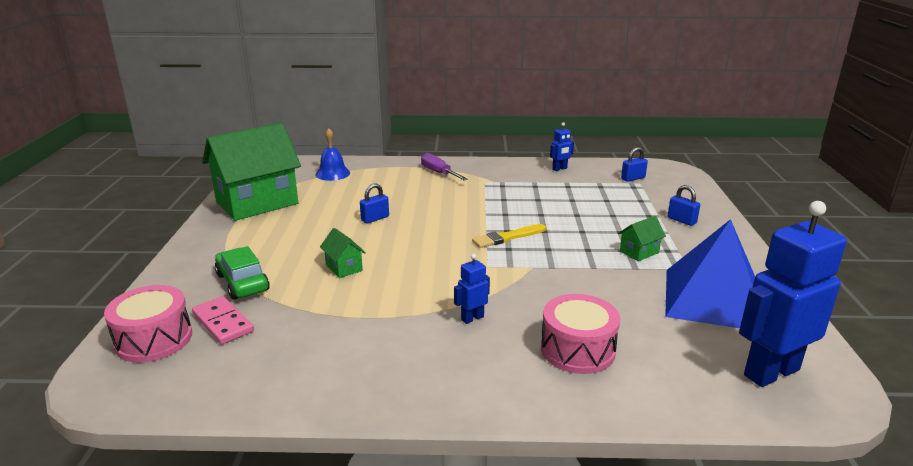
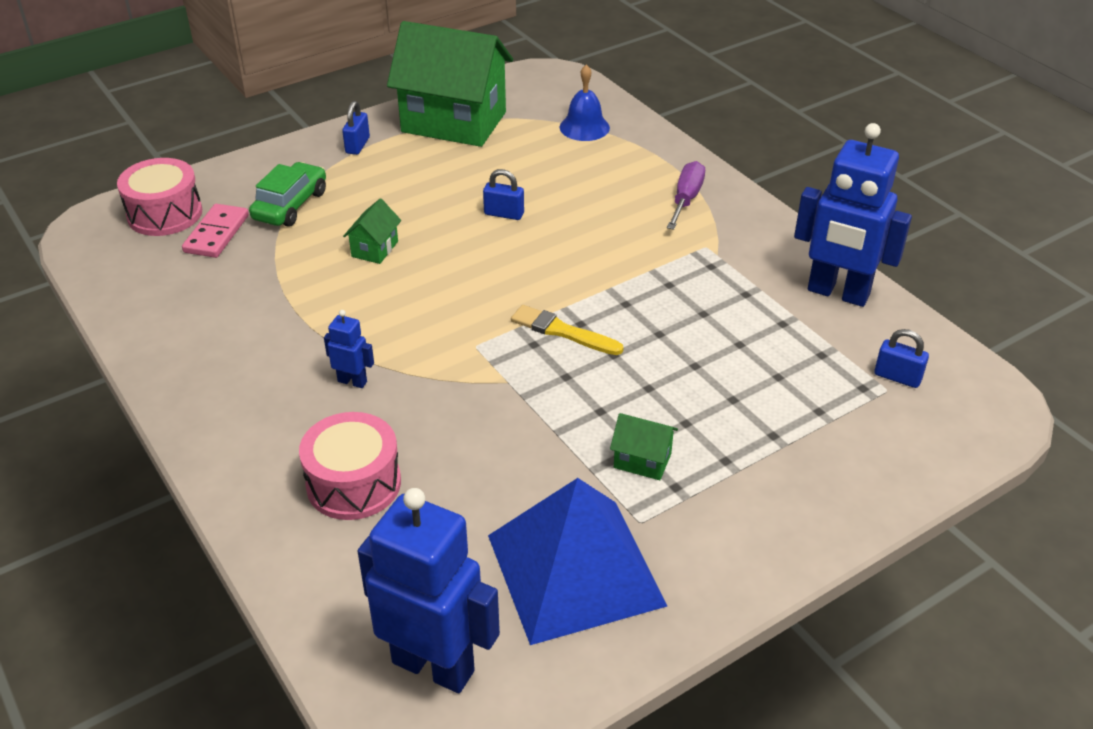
camera: 55 degrees right, 15 degrees up
(559, 169) = (838, 293): blue robot -> blue robot, size x2.26
(681, 220) = (796, 474): blue padlock -> blue padlock (357, 145)

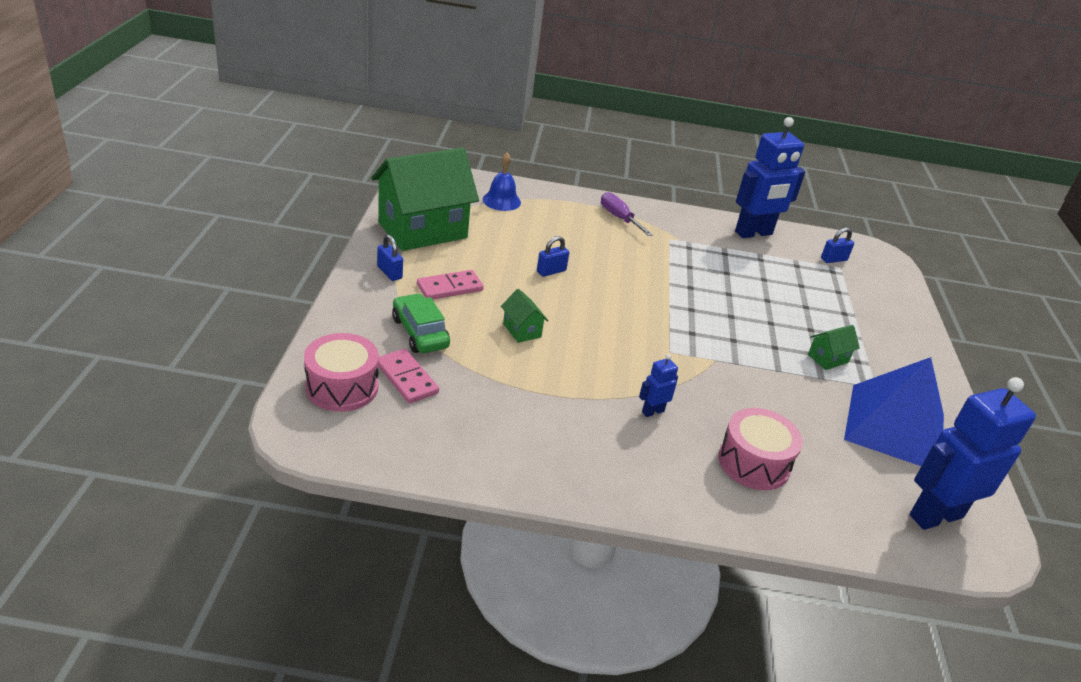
camera: 55 degrees left, 5 degrees down
(383, 182) = (449, 287): none -> pink domino
(563, 331) = (691, 318): yellow brush -> none

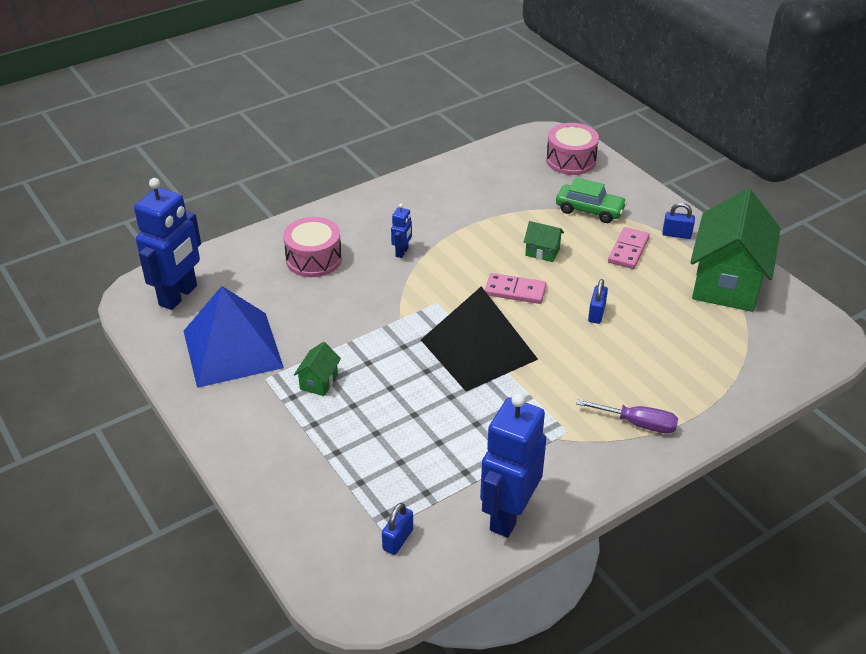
camera: 145 degrees right, 5 degrees up
(407, 378) = (551, 183): pink domino -> pink domino (515, 291)
(501, 201) = (742, 361): blue bell -> none
(673, 305) = (479, 349): none -> black pyramid

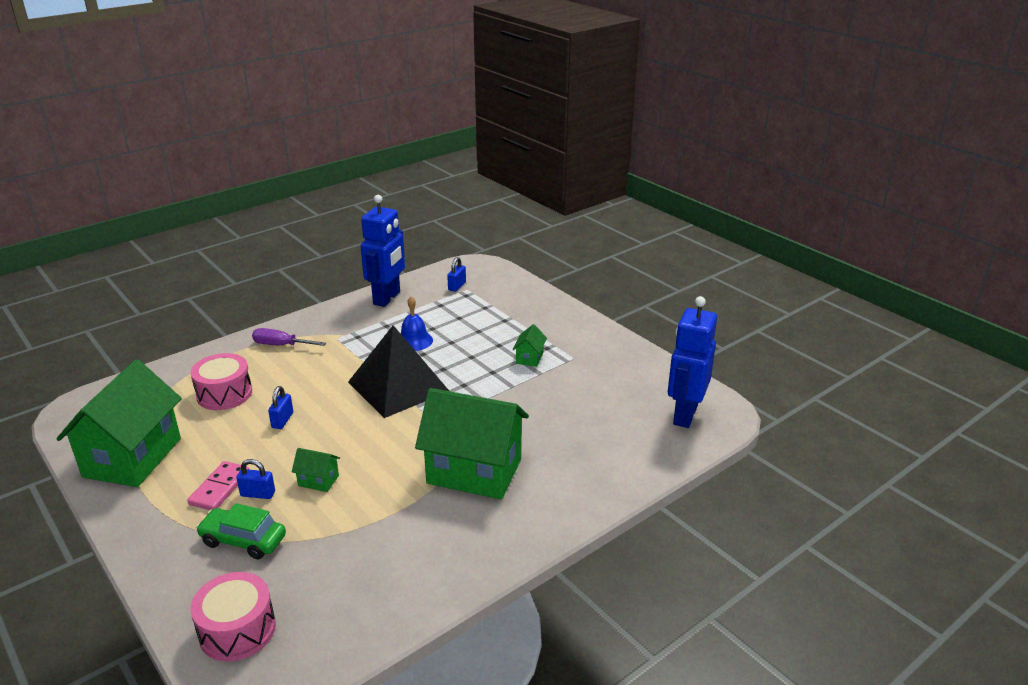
camera: 175 degrees right, 10 degrees down
(232, 349) = (610, 376): blue pyramid -> none
(314, 259) = (568, 458): pink drum -> pink drum (224, 394)
(402, 252) = (474, 471): blue robot -> green house
(463, 421) = (414, 341): none -> blue bell
(515, 291) = (357, 437): pink domino -> none
(676, 234) = (151, 512): blue padlock -> blue padlock (258, 494)

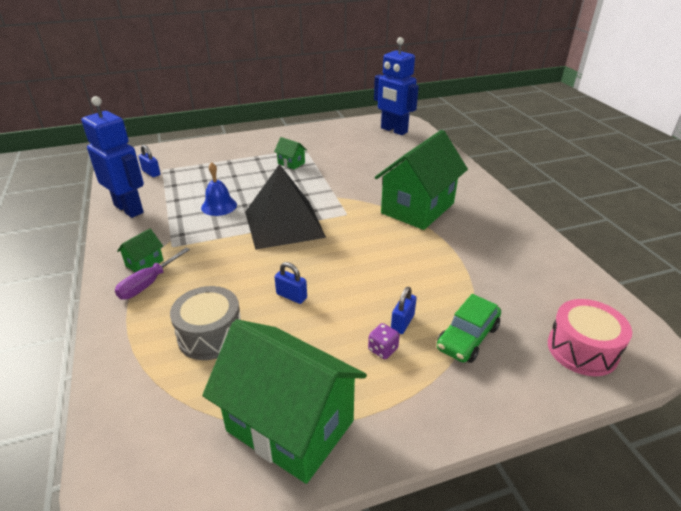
camera: 70 degrees left, 5 degrees up
(219, 488) = (383, 349): pink domino -> purple dice
(224, 394) = (210, 335): pink drum -> grey drum
(318, 480) = (397, 283): green house -> green house (144, 263)

